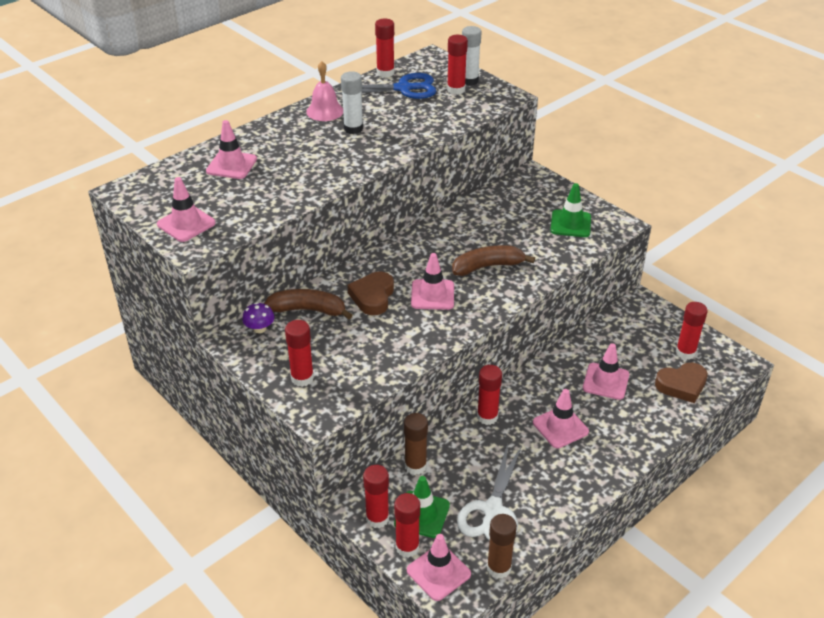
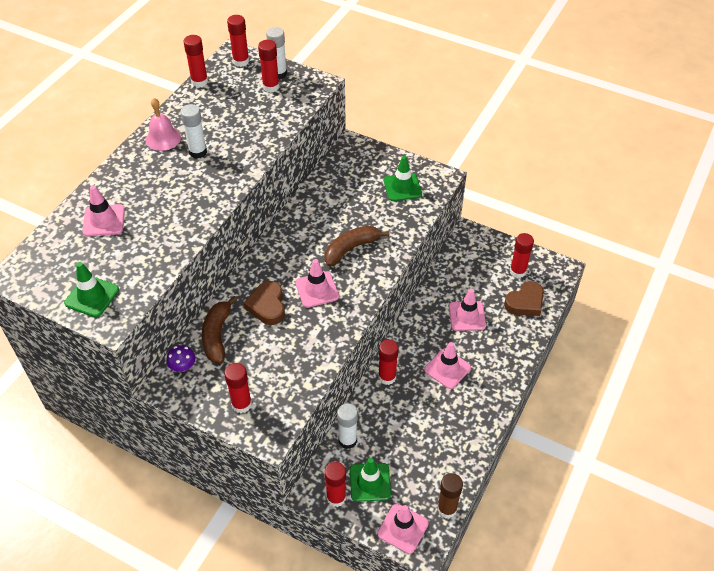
camera: 20 degrees left, 10 degrees up
(186, 224) = (92, 296): pink traffic cone -> green traffic cone
(308, 310) = (217, 335): brown banana -> brown banana turned 75 degrees counterclockwise
(403, 88) = (224, 96): blue scissors -> none
(407, 547) = (370, 515): red glue stick -> red glue stick (241, 61)
(415, 466) = (347, 440): brown glue stick -> white glue stick
(492, 510) = (423, 460): white scissors -> none

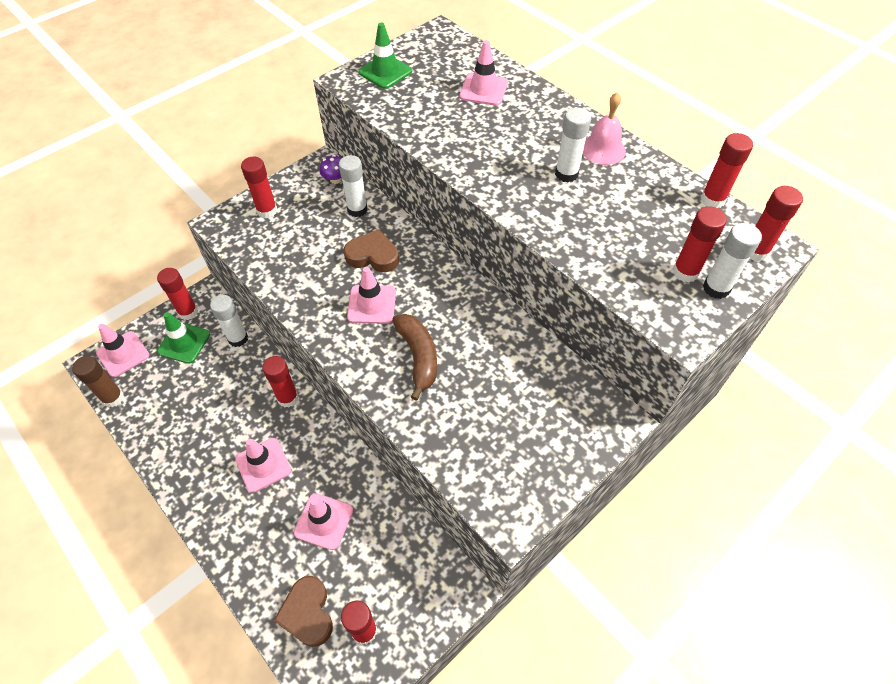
camera: 110 degrees right, 5 degrees up
(217, 335) = (357, 209): brown banana -> white glue stick
(402, 187) = (506, 456): green traffic cone -> none

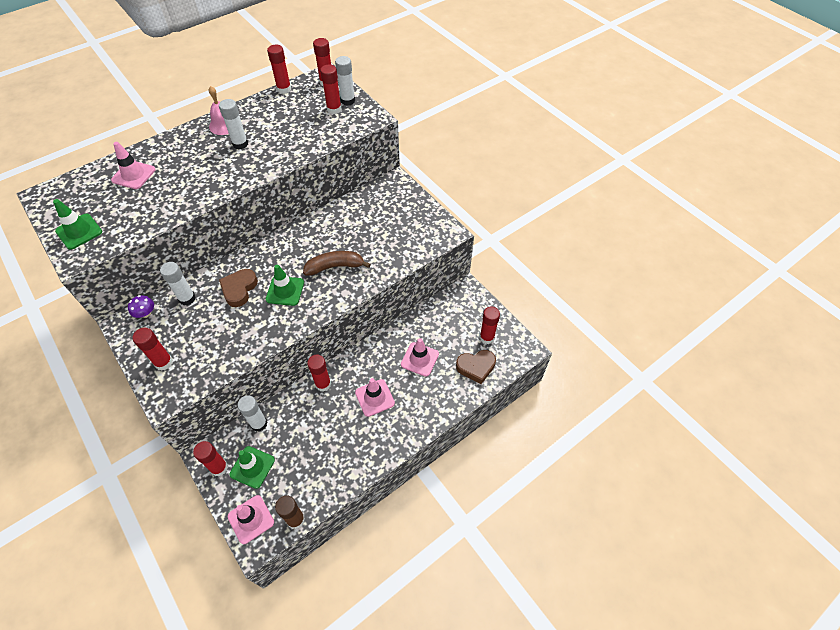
camera: 85 degrees left, 0 degrees up
(372, 304) = (285, 291): pink traffic cone -> green traffic cone

